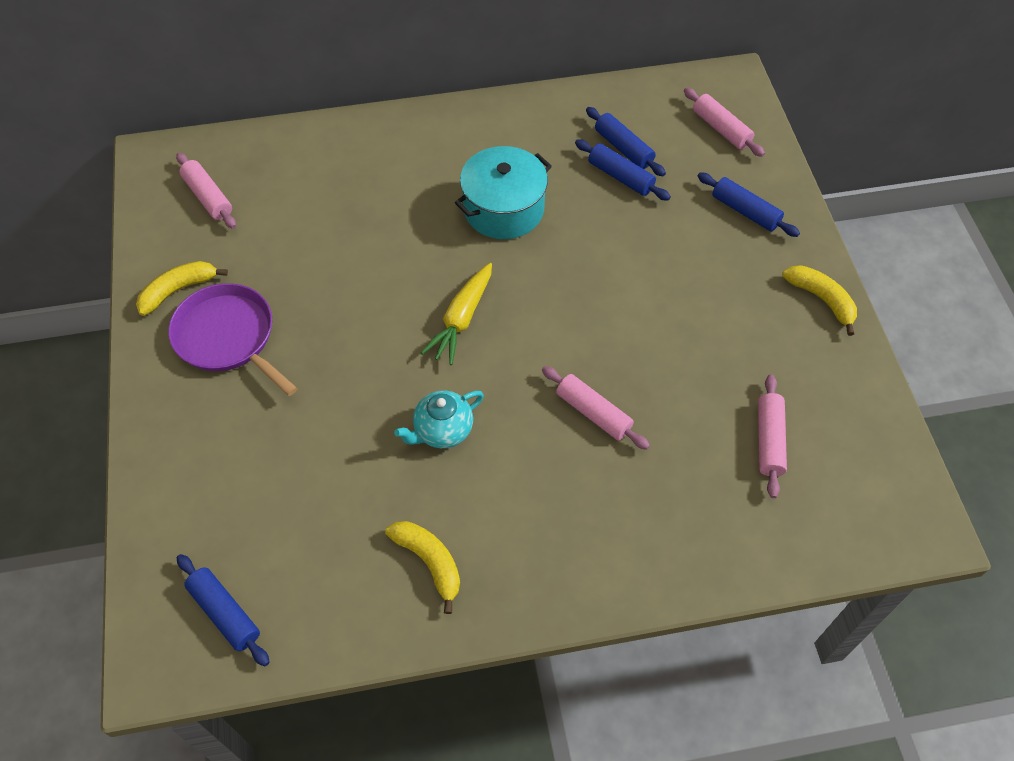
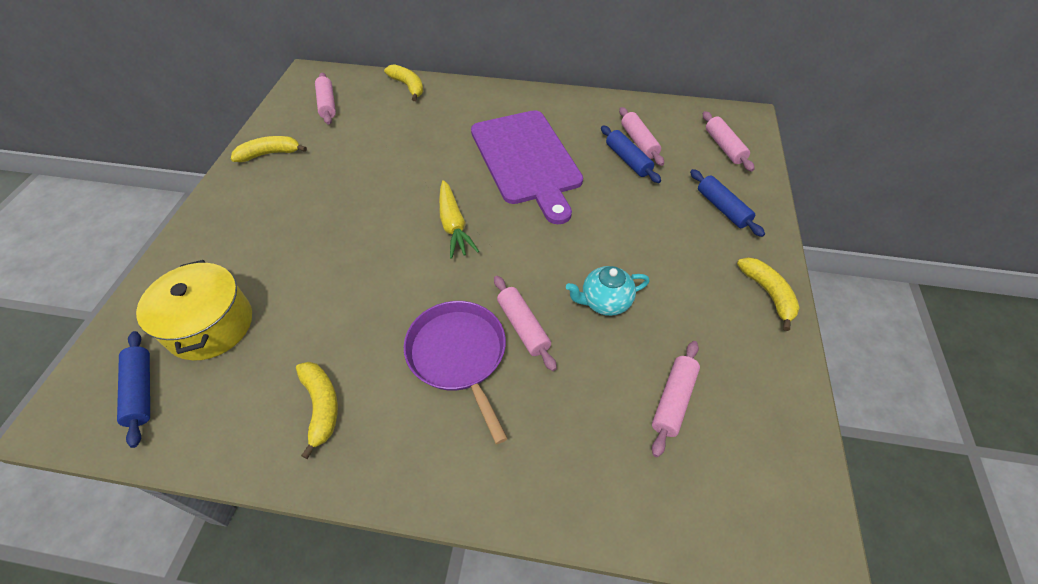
camera: 20 degrees right, 5 degrees down
(228, 337) = (282, 192): purple pan -> purple pan (459, 355)
(252, 521) = (210, 325): none -> yellow pot
(301, 141) = (408, 86): none -> yellow banana
(442, 431) = (393, 302): turquoise teapot -> turquoise teapot (604, 302)
(461, 320) = (454, 226): yellow carrot -> yellow carrot turned 60 degrees counterclockwise
(504, 209) = (526, 160): turquoise pot -> purple cutting board
(623, 148) = (639, 142): blue rolling pin -> pink rolling pin

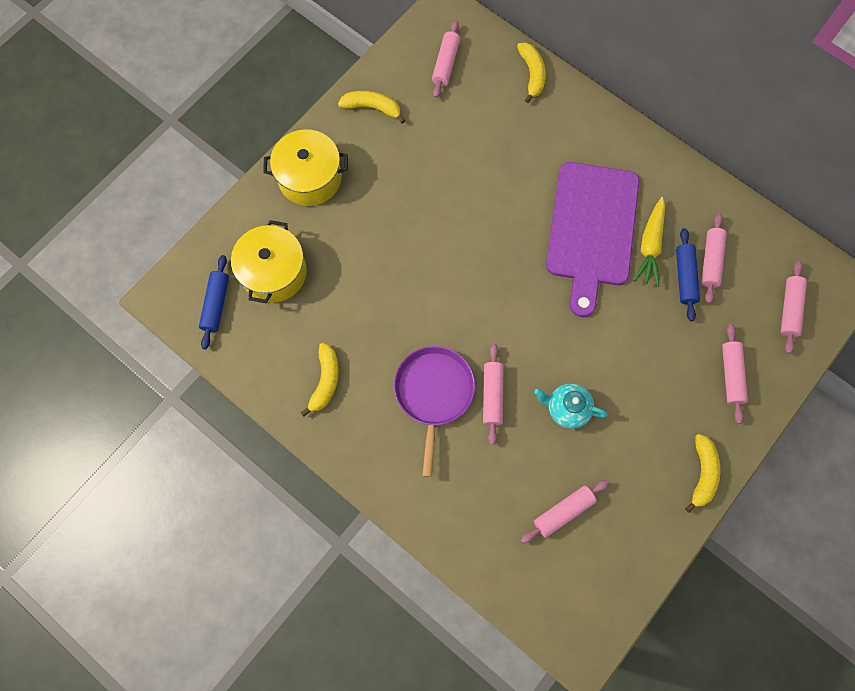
camera: 30 degrees right, 20 degrees up
(223, 227) = (310, 178): none -> yellow pot
(454, 226) = (489, 271): yellow carrot -> yellow carrot (650, 246)
(722, 208) = (731, 375): blue rolling pin -> pink rolling pin

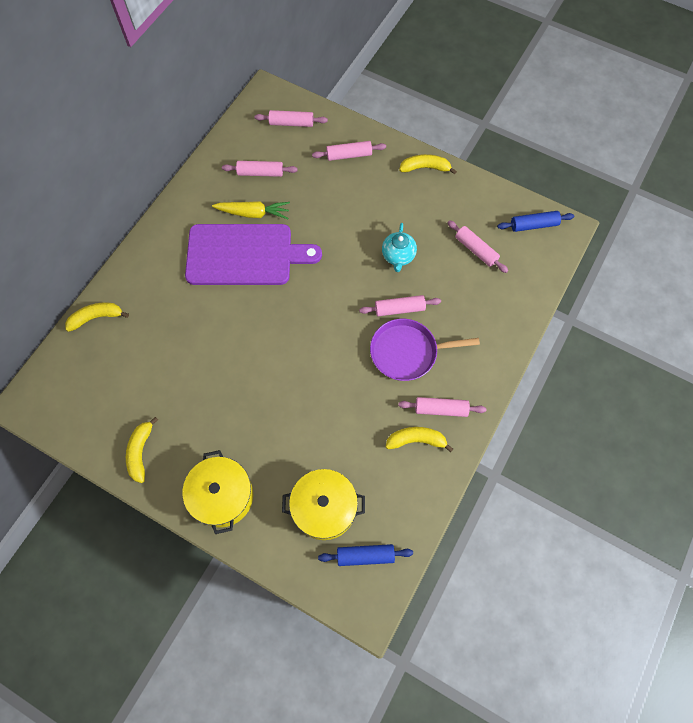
camera: 100 degrees left, 5 degrees down
(445, 64) = (88, 393): pink rolling pin -> pink rolling pin (441, 409)
(684, 277) = (276, 188): blue rolling pin -> blue rolling pin (533, 225)

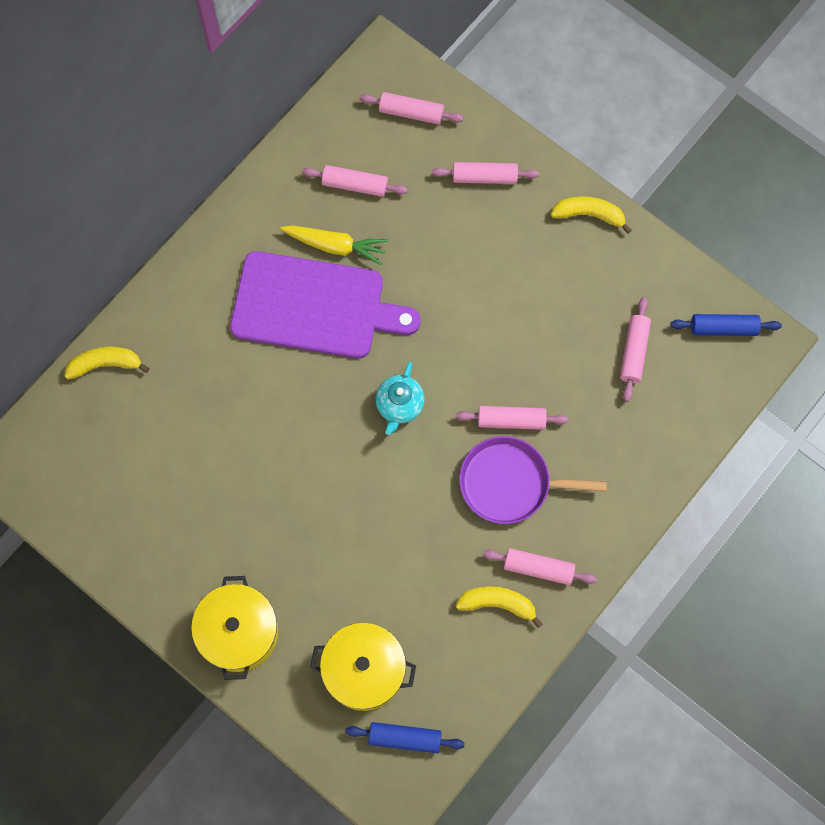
camera: 10 degrees right, 5 degrees up
(140, 452) = (143, 557): yellow banana -> none
(398, 256) = (524, 344): turquoise teapot -> turquoise teapot (399, 406)
(476, 250) = (634, 352): pink rolling pin -> pink rolling pin turned 45 degrees clockwise

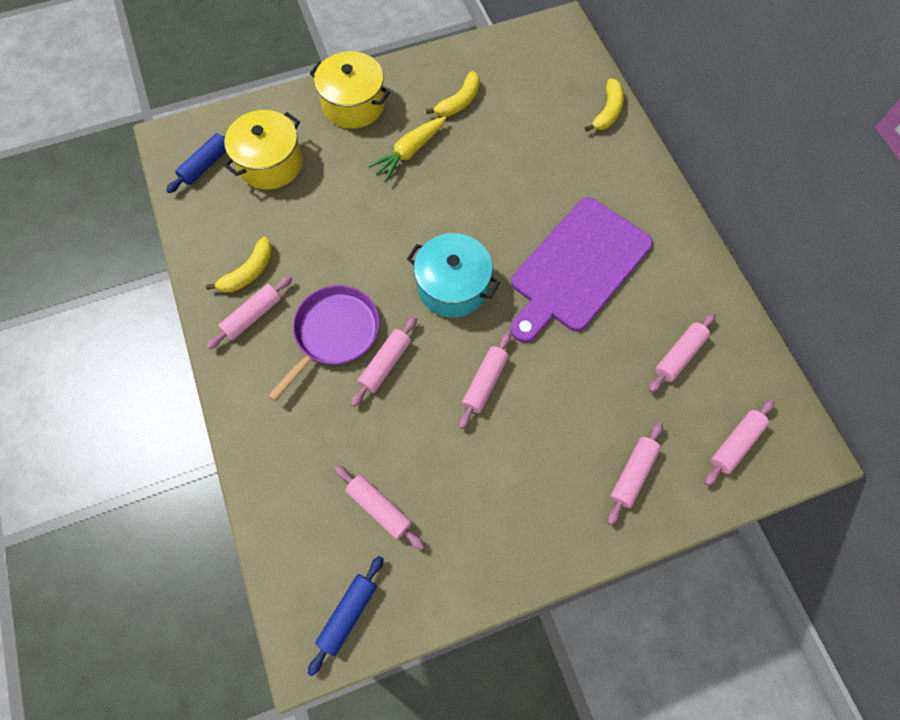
camera: 120 degrees right, 5 degrees down
(336, 246) = (625, 311): yellow carrot -> yellow carrot (409, 152)
(399, 406) = (452, 286): turquoise teapot -> turquoise pot
(476, 328) = (485, 382): none -> pink rolling pin
(589, 215) = (541, 552): yellow banana -> yellow banana (459, 102)

